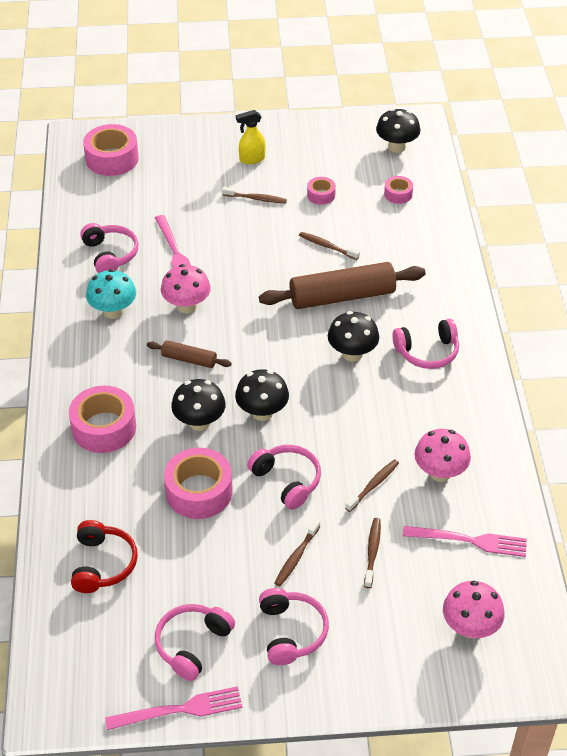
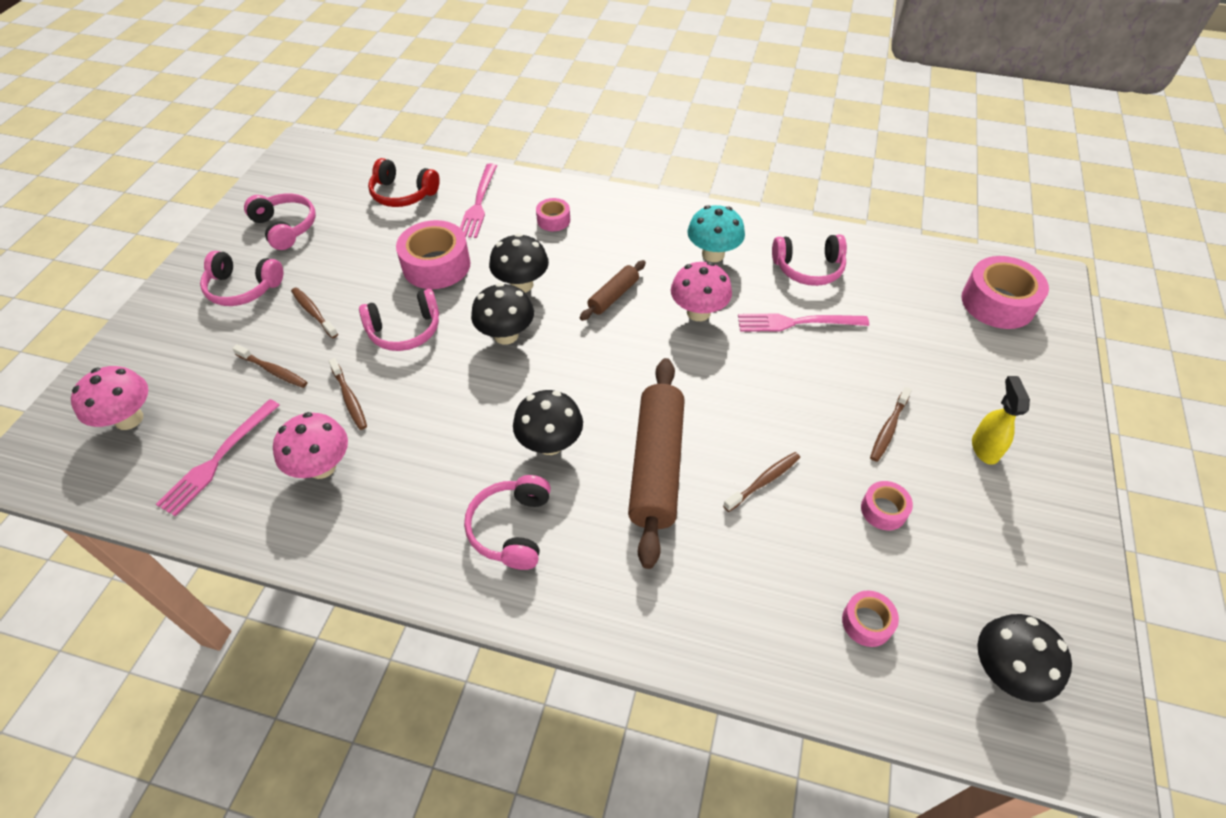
camera: 110 degrees right, 5 degrees up
(104, 428) = (553, 220): pink tape -> pink tape, size x0.52
(179, 710) = (237, 209): pink fork -> pink fork (478, 203)

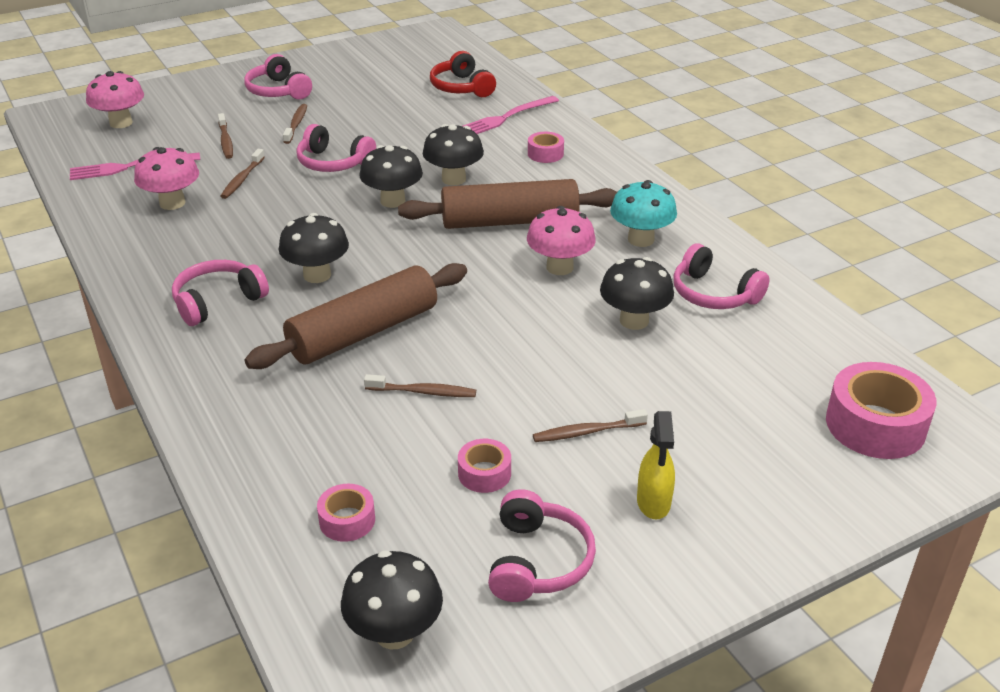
camera: 45 degrees right, 15 degrees down
(285, 227) = (355, 71): pink headphones -> pink headphones (537, 561)
(436, 265) = (414, 138): pink tape -> none
(613, 296) = (509, 221): brown rolling pin -> brown rolling pin, size x1.99
(797, 322) = (634, 320): pink fork -> black mushroom
(984, 448) = (653, 503): yellow spray bottle -> yellow spray bottle turned 135 degrees clockwise

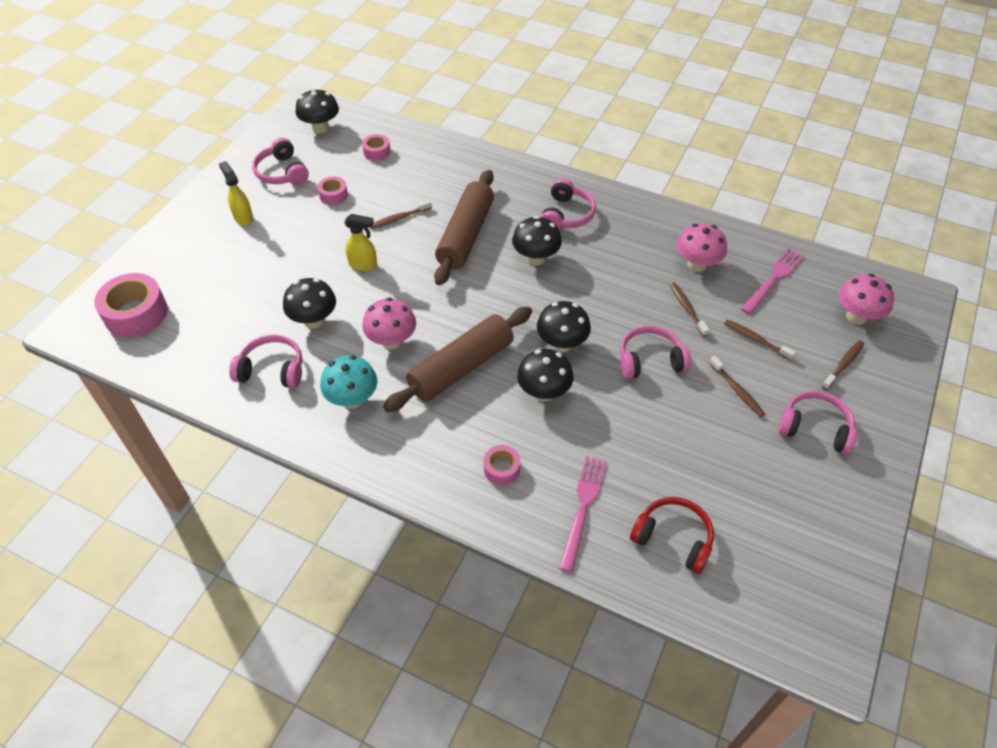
camera: 145 degrees right, 15 degrees up
(525, 354) = (363, 265): none -> yellow spray bottle
(587, 432) = (297, 236): brown toothbrush -> brown toothbrush (843, 365)

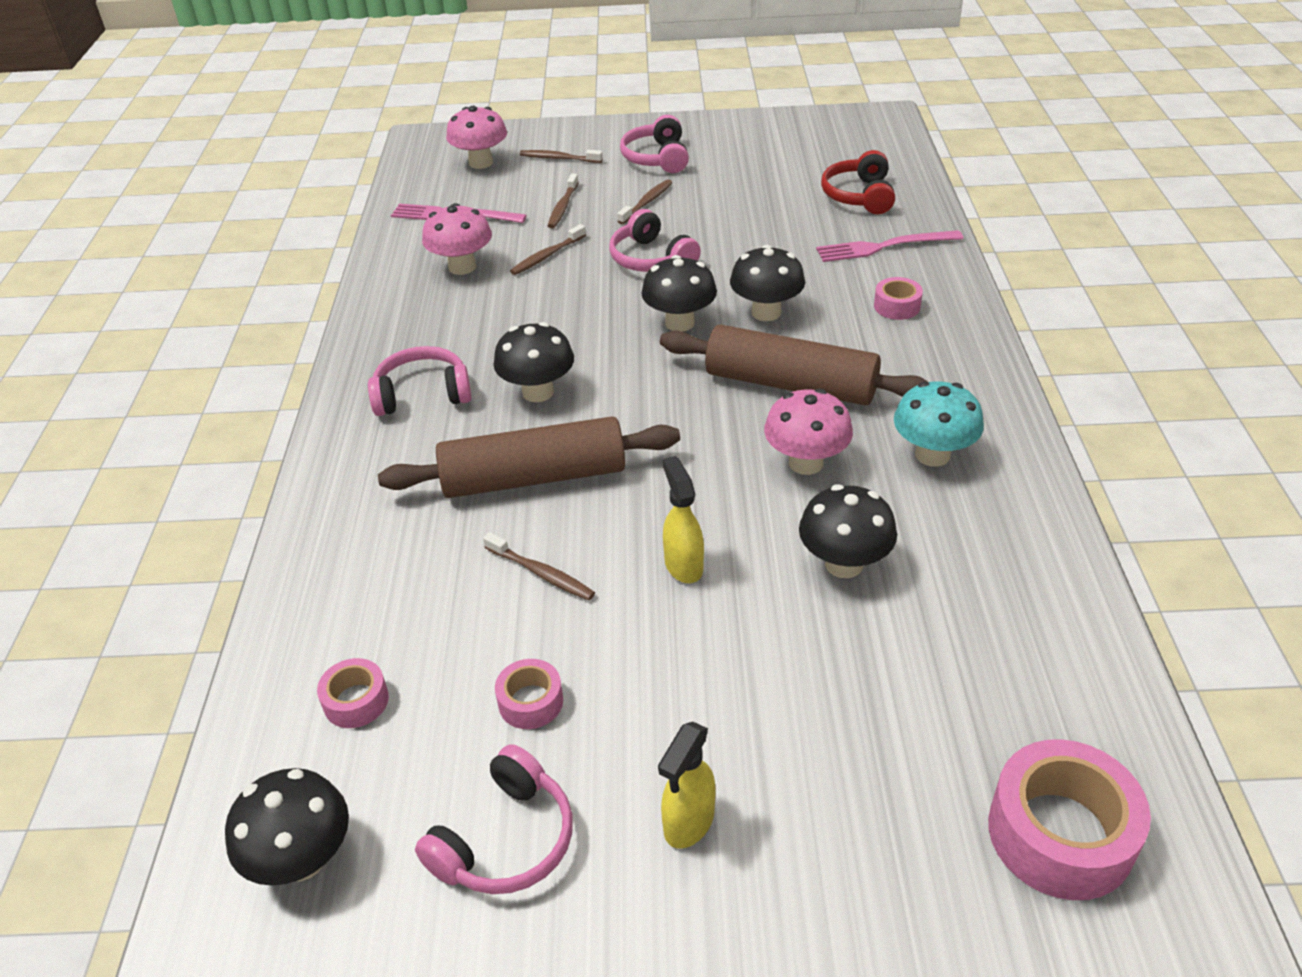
camera: 115 degrees left, 10 degrees down
(272, 370) = (973, 560): pink headphones -> none

